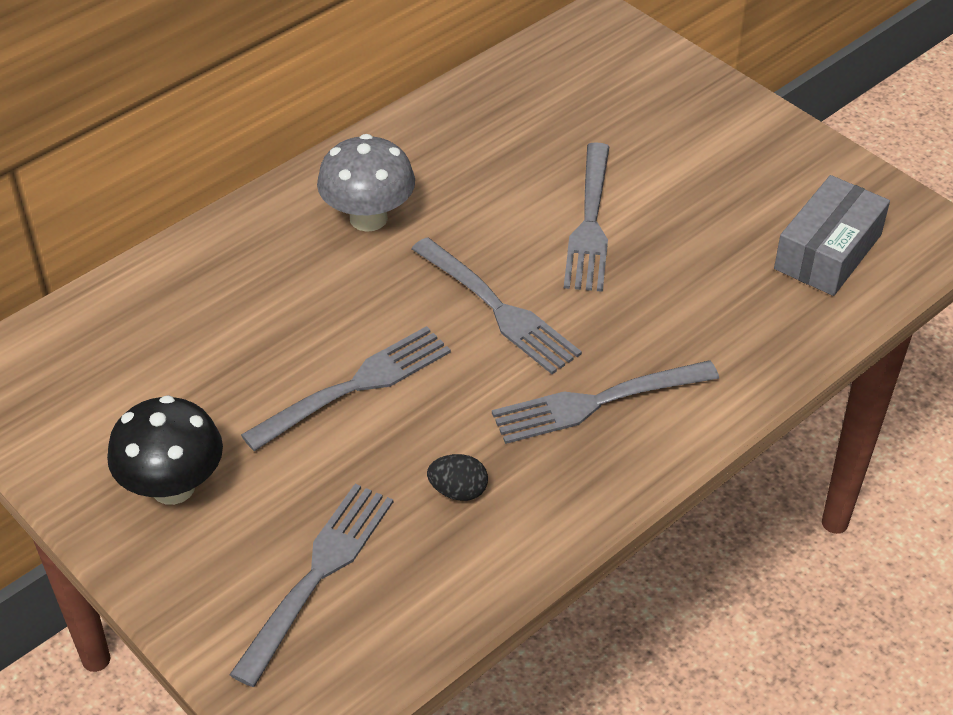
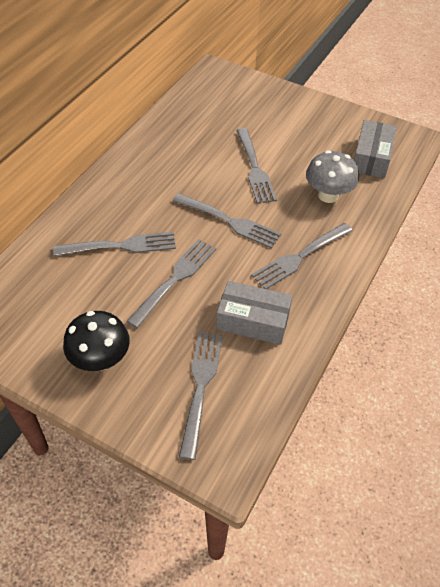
camera: 20 degrees left, 5 degrees up
(286, 307) = (120, 246): none -> grey fork
(368, 218) = (143, 190): grey mushroom -> grey mushroom (328, 195)
(458, 491) = (253, 321): black egg -> grey box

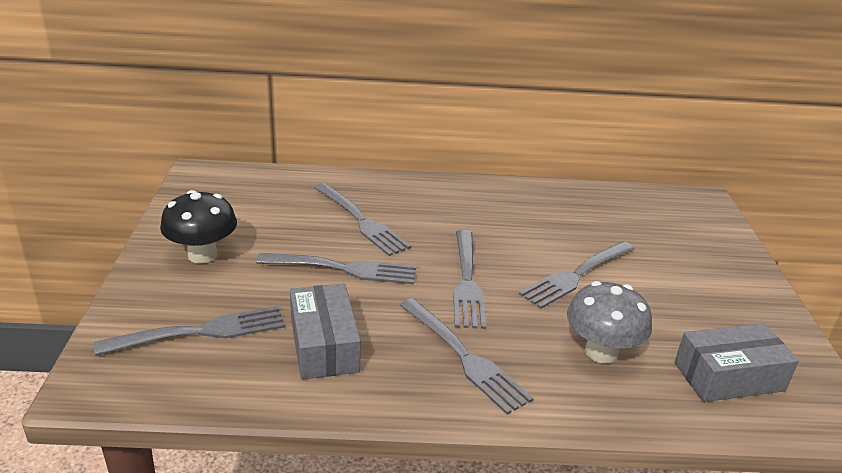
camera: 60 degrees right, 20 degrees down
(300, 256) = (463, 356): grey fork -> grey fork turned 150 degrees counterclockwise

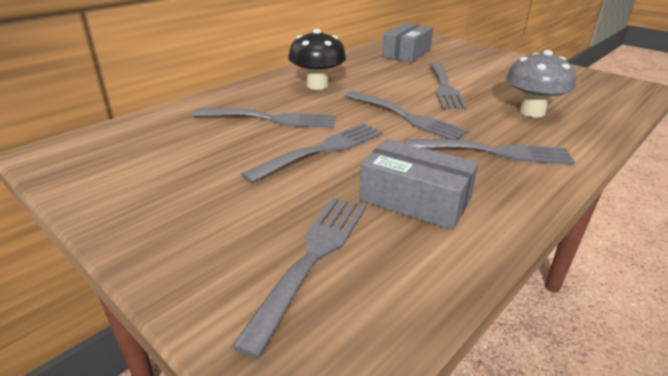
camera: 45 degrees left, 0 degrees up
(202, 255) = (185, 205): black mushroom -> black mushroom (317, 85)
(729, 377) = (586, 93): grey box -> grey box (407, 53)

